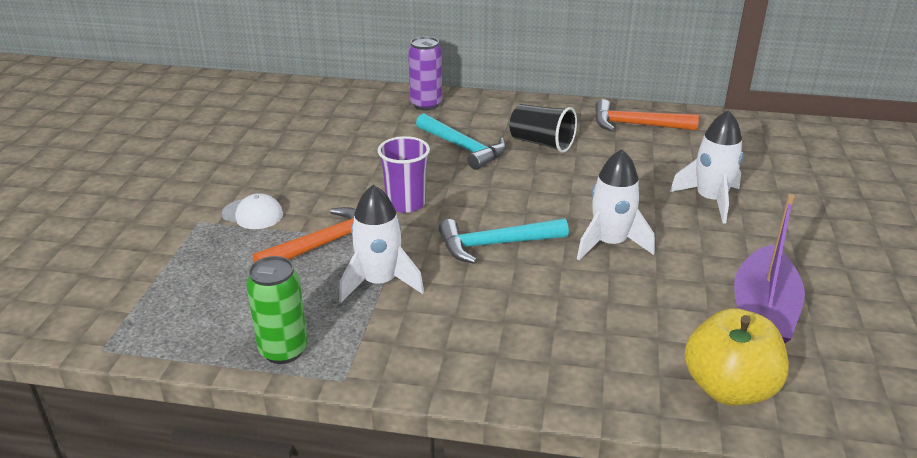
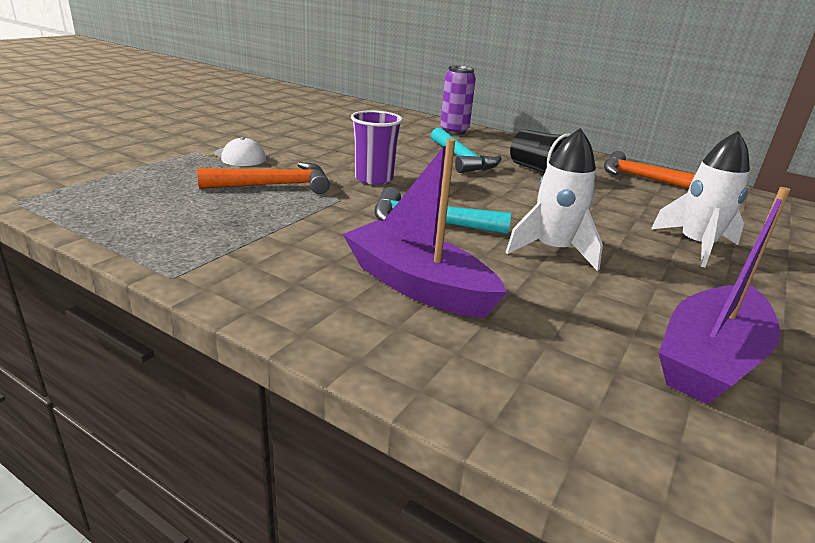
camera: 20 degrees right, 5 degrees down
(283, 350) = (148, 241): green can -> none
(379, 282) = (291, 220): white rocket -> none
(536, 317) = (418, 285): none -> purple boat
(729, 388) = (612, 426): yellow apple -> none

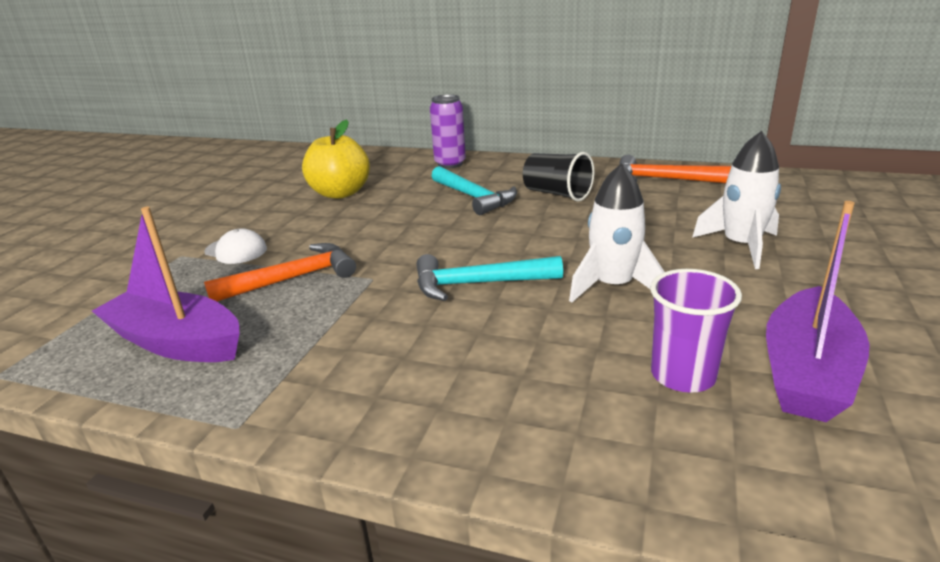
camera: 10 degrees left, 0 degrees up
(347, 134) = (340, 193): none -> yellow apple
(374, 179) = (395, 244): purple cup -> purple cup (683, 375)
(418, 285) = (502, 364): purple boat -> purple boat (177, 342)

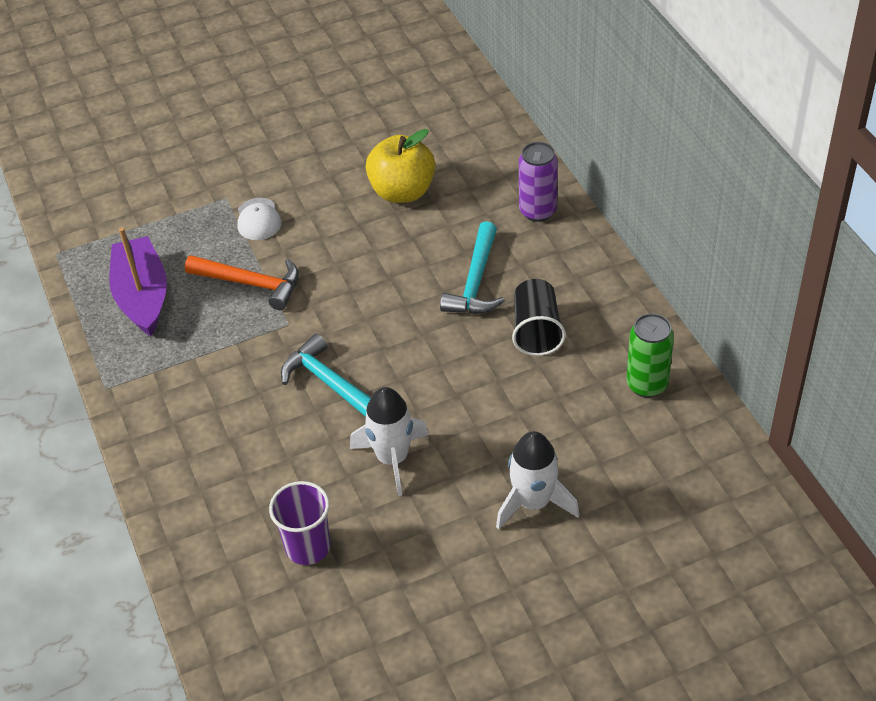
camera: 50 degrees right, 20 degrees up
(662, 179) = (647, 384): orange hammer -> green can
(807, 372) = (362, 604): purple boat -> none

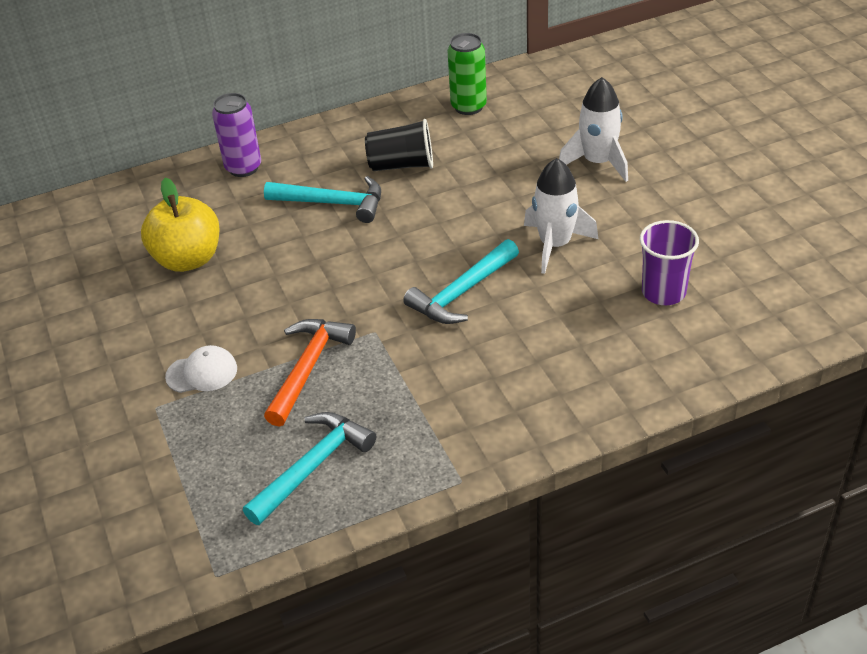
camera: 90 degrees left, 5 degrees down
(143, 296) = (313, 466): purple boat -> turquoise hammer

